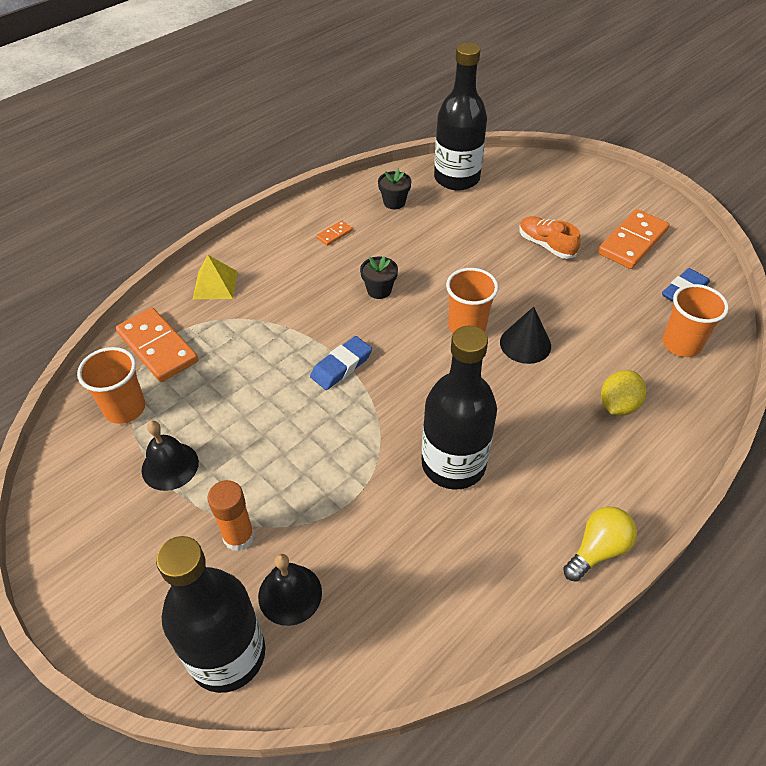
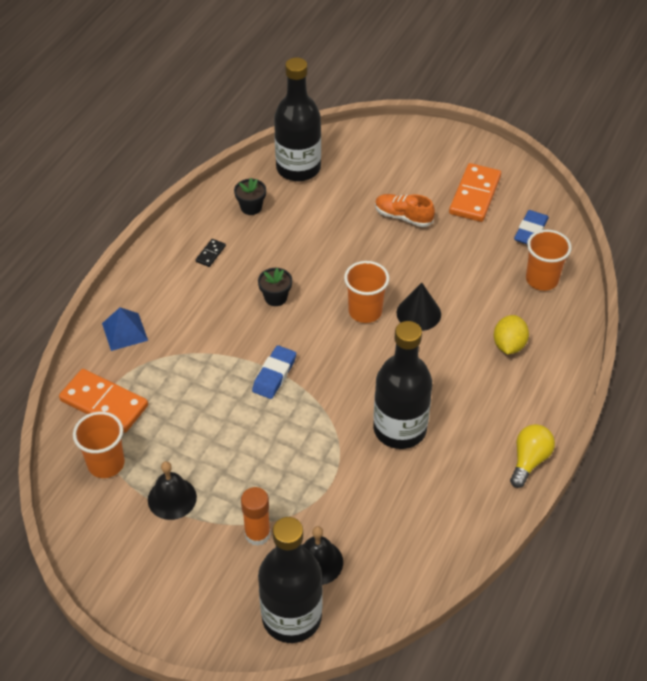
camera: 20 degrees left, 0 degrees up
(215, 285) = (125, 331): yellow pyramid -> blue pyramid
(334, 234) = (210, 254): orange domino -> black domino

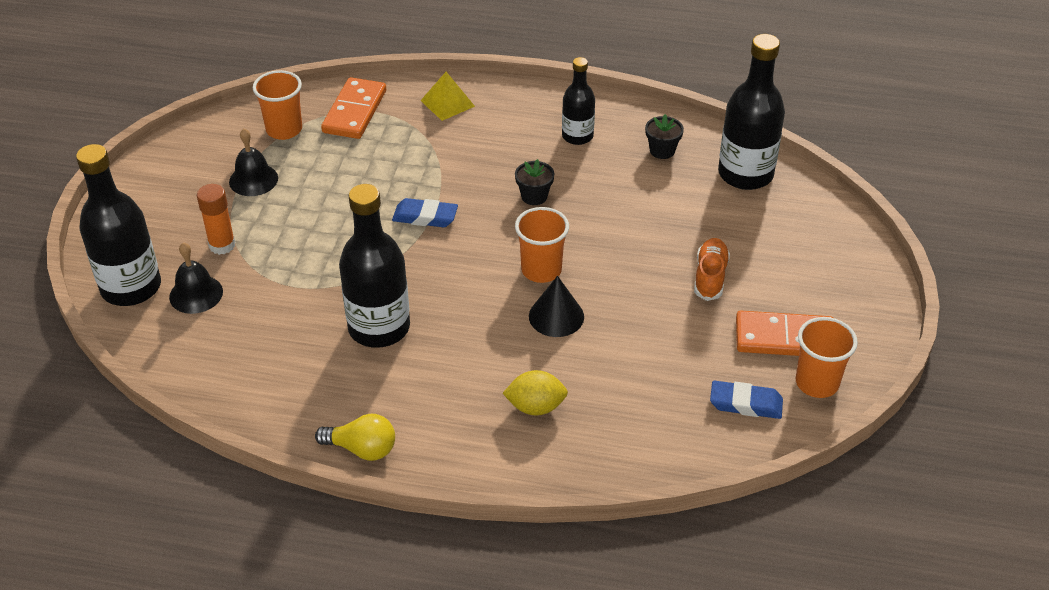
camera: 75 degrees right, 5 degrees down
(125, 331) = (447, 103): blue pyramid -> yellow pyramid
(210, 254) = (577, 136): black domino -> black bottle
(541, 280) = (661, 426): orange cup -> orange cup (817, 383)

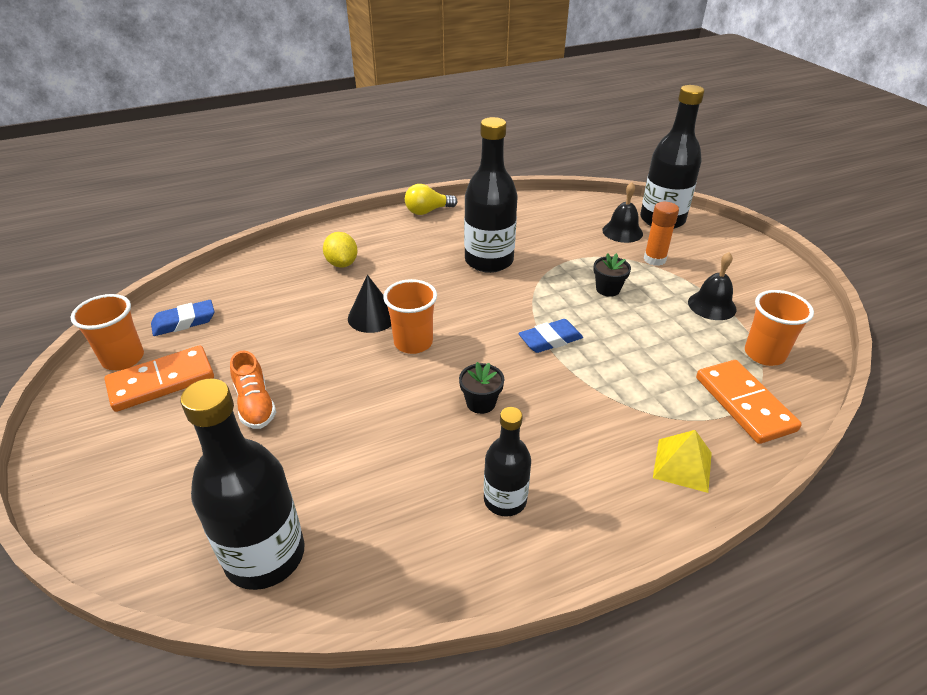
camera: 145 degrees right, 5 degrees down
(535, 407) = (342, 263): yellow lemon -> yellow lemon turned 75 degrees counterclockwise
(662, 150) = (391, 535): black flower pot -> black flower pot (608, 289)

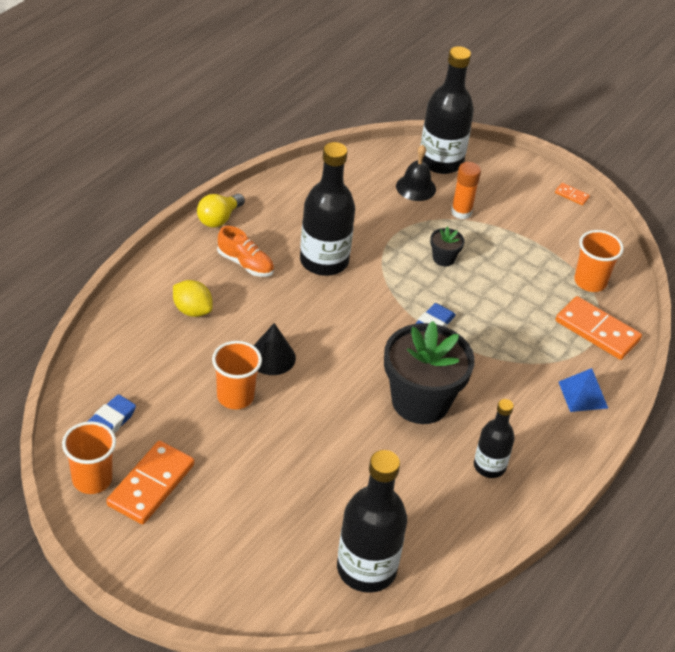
camera: 35 degrees left, 5 degrees up
(255, 404) = (251, 472): orange shoe -> orange shoe (245, 264)
(413, 343) = (327, 369): orange cup -> orange cup (235, 397)
(481, 403) = (420, 401): black flower pot -> black flower pot, size x2.34
(682, 465) = (583, 394): yellow pyramid -> blue pyramid
(712, 305) = (531, 247): black bell -> none
(788, 275) = (571, 195): none -> orange domino

